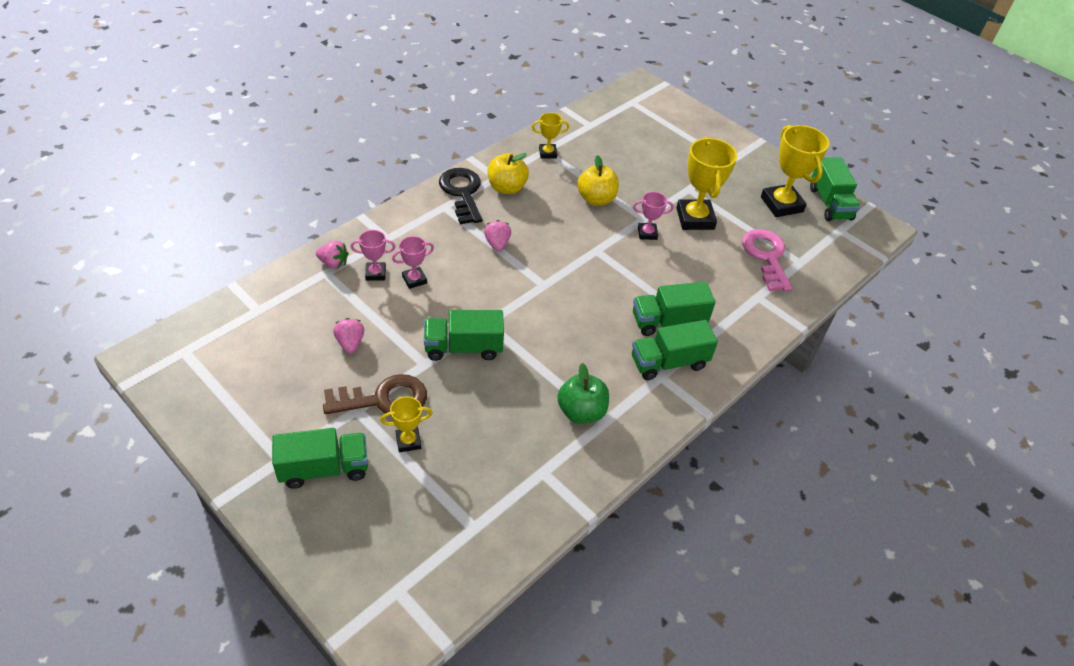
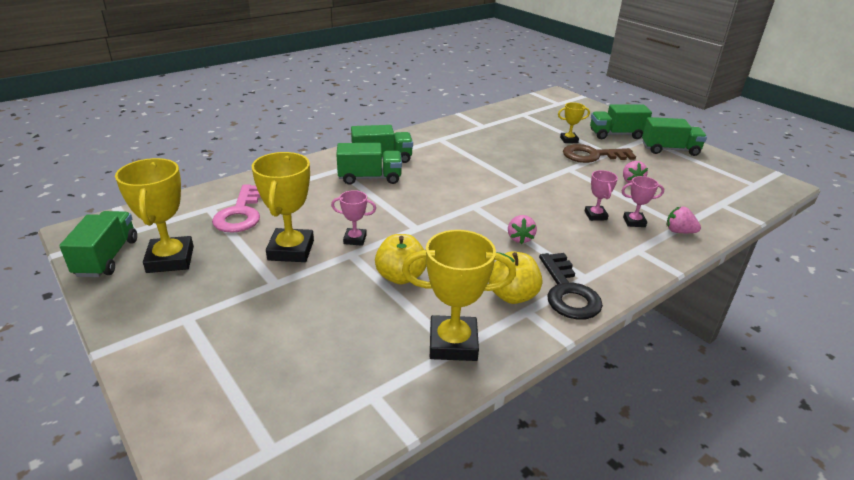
camera: 170 degrees left, 15 degrees down
(414, 280) = (595, 215): pink trophy -> pink trophy turned 75 degrees counterclockwise
(463, 348) = (541, 174): green truck -> green truck (669, 150)
(547, 153) = (453, 343): yellow trophy -> yellow trophy, size x1.90
(581, 412) = (455, 143): green apple -> none

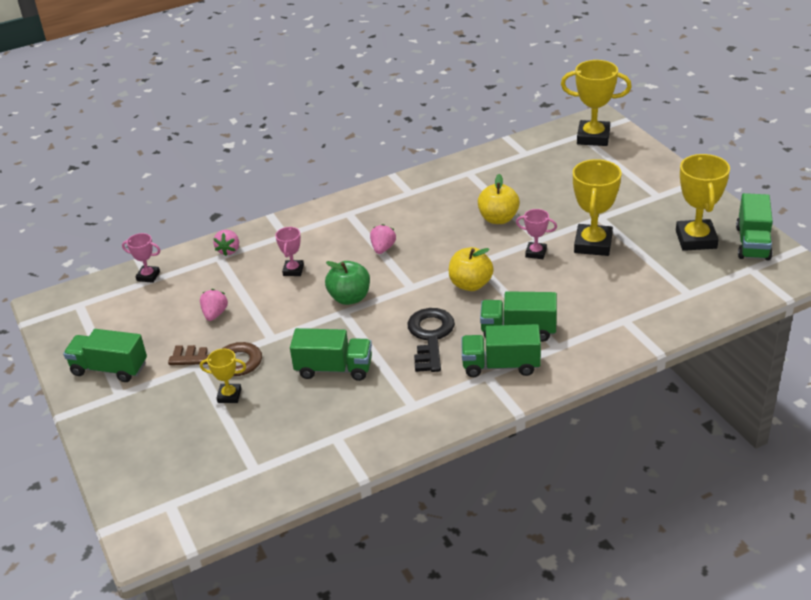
camera: 165 degrees left, 5 degrees up
(240, 214) = (653, 285): pink key -> none
(453, 343) = (469, 175): yellow trophy -> yellow trophy (593, 137)
(512, 295) = (414, 202): yellow apple -> yellow apple (470, 284)
(525, 196) = (349, 298): none -> green apple
(568, 292) = (370, 203): black key -> black key (430, 336)
(616, 134) = (151, 405): green truck -> green truck (334, 369)
(634, 222) = (261, 262): pink trophy -> pink trophy (148, 276)
(679, 231) = (229, 250): pink strawberry -> pink strawberry turned 60 degrees clockwise

